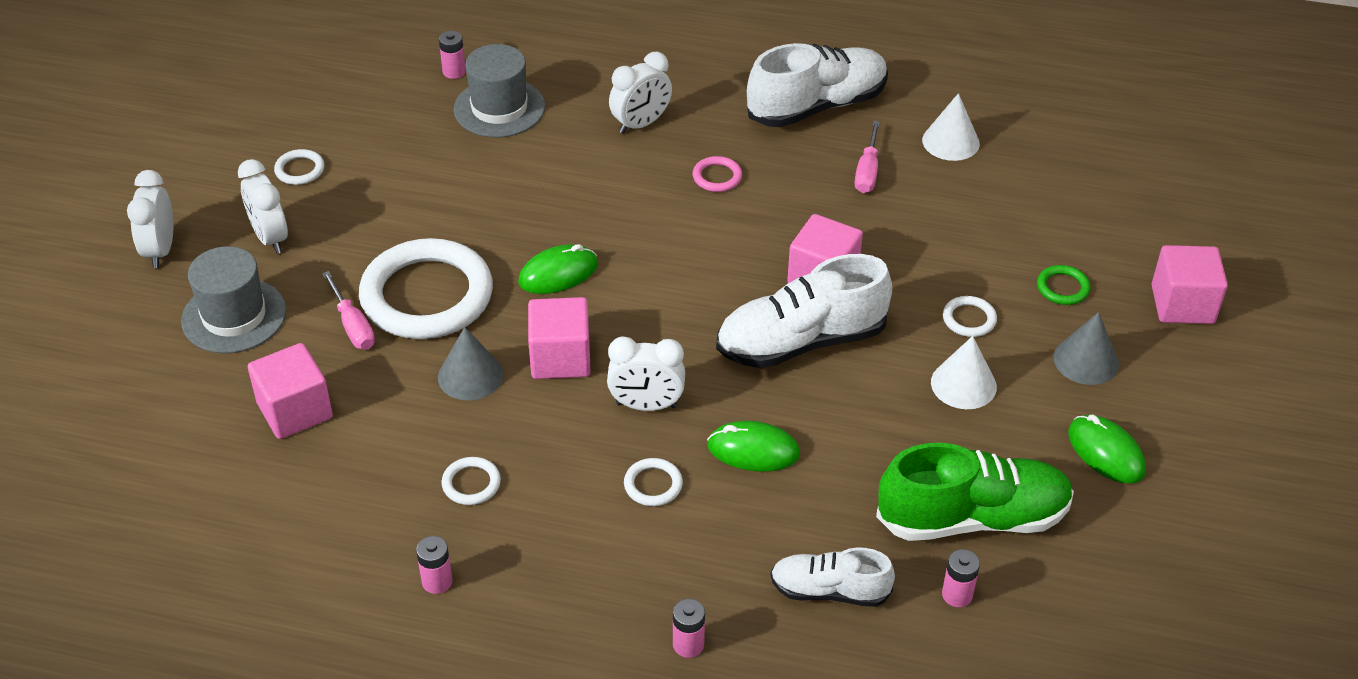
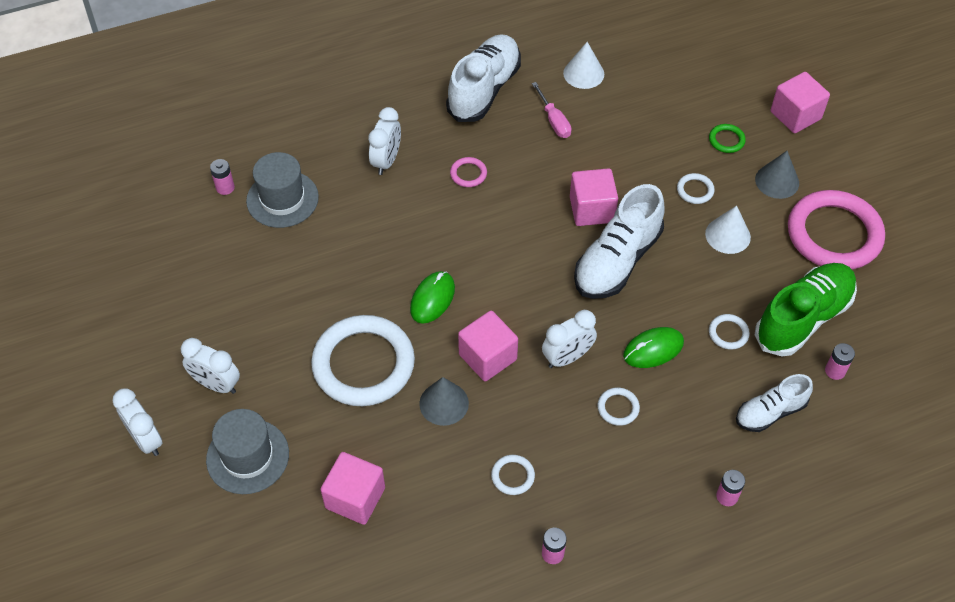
camera: 35 degrees left, 10 degrees up
(300, 170) = (187, 321): white ring -> white ring (728, 333)
(353, 326) = (335, 415): pink screwdriver -> none
(1105, 452) = (834, 234): green mouse -> pink ring

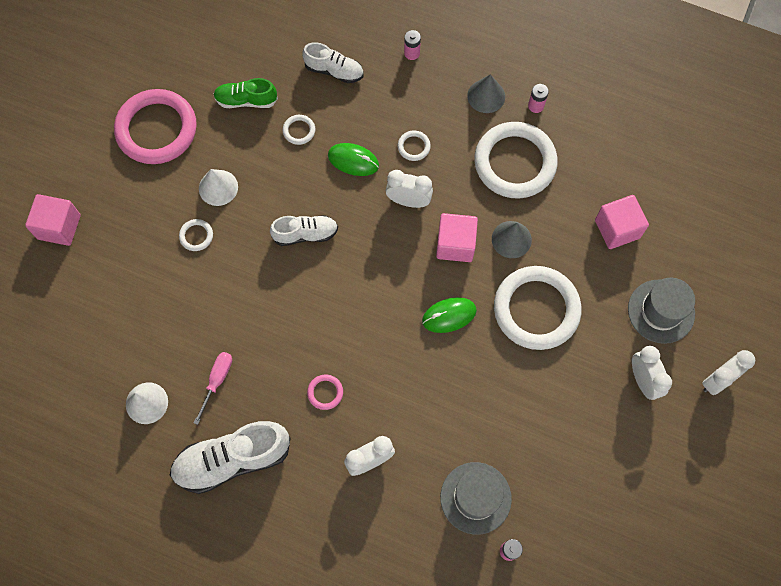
camera: 135 degrees left, 15 degrees up
(146, 439) = (717, 380): white clock -> white clock turned 45 degrees clockwise
(513, 476) = (515, 162): white ring -> white ring, size x2.49
(591, 209) = (277, 285): pink cube -> none
(617, 260) = (305, 234): white shoe -> white shoe, size x0.59
(726, 140) = (127, 252): green ring -> none
(777, 181) = (139, 193): grey cone -> grey cone (486, 96)
(803, 318) = (246, 100): green shoe -> green shoe, size x0.59
(835, 371) = (270, 59): pink battery -> none

